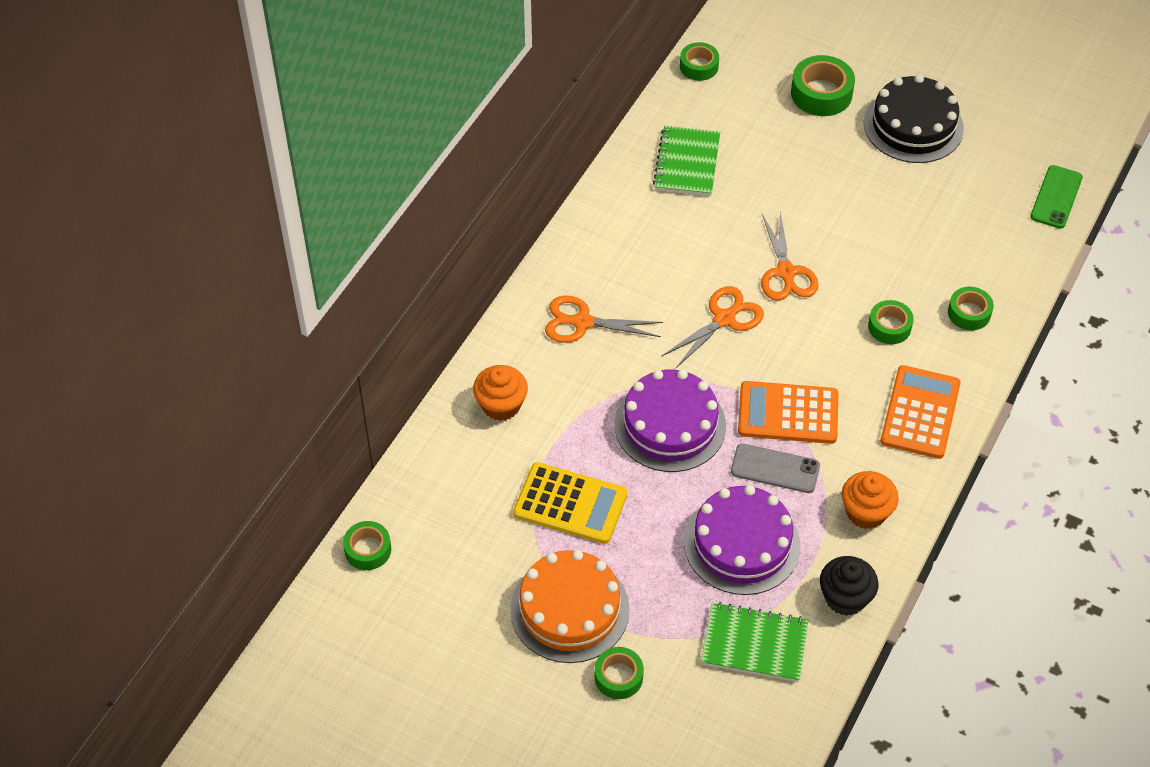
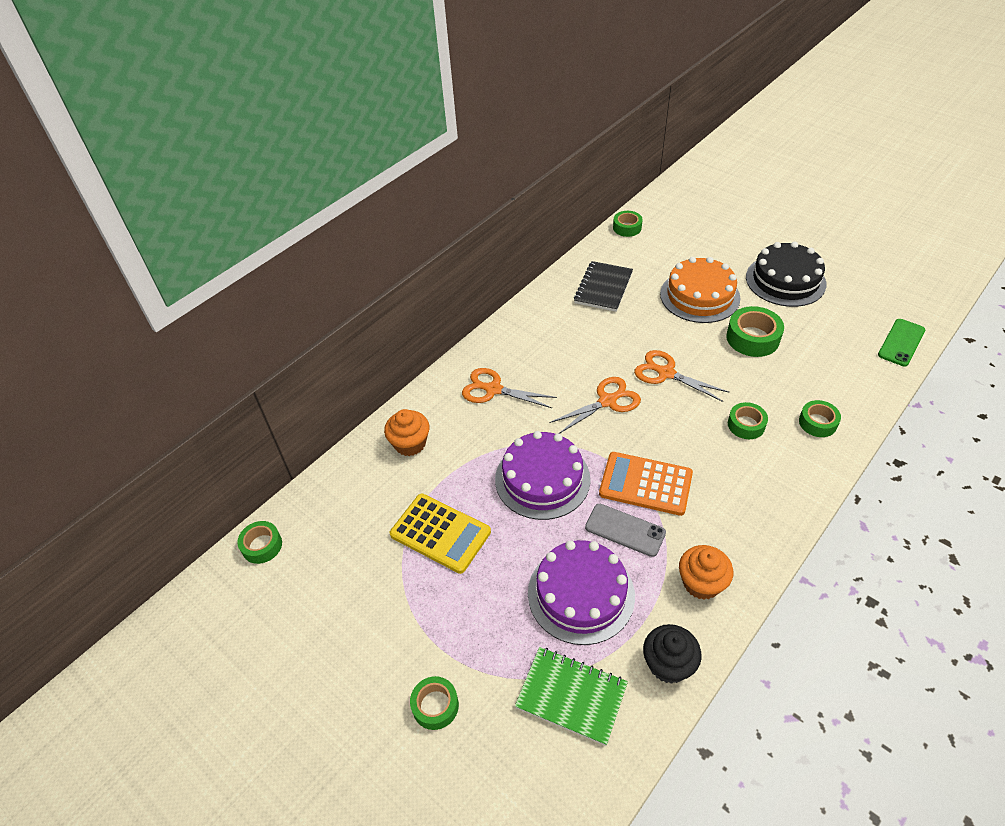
camera: 15 degrees right, 5 degrees down
(569, 609) = (411, 629): orange cake -> orange cake (699, 296)
(686, 163) = (603, 288): green notebook -> black notebook
(786, 273) = (665, 373): orange scissors -> orange scissors turned 120 degrees clockwise
(821, 93) = (716, 253): green tape -> green tape (752, 338)
(920, 413) = (764, 500): orange calculator -> none

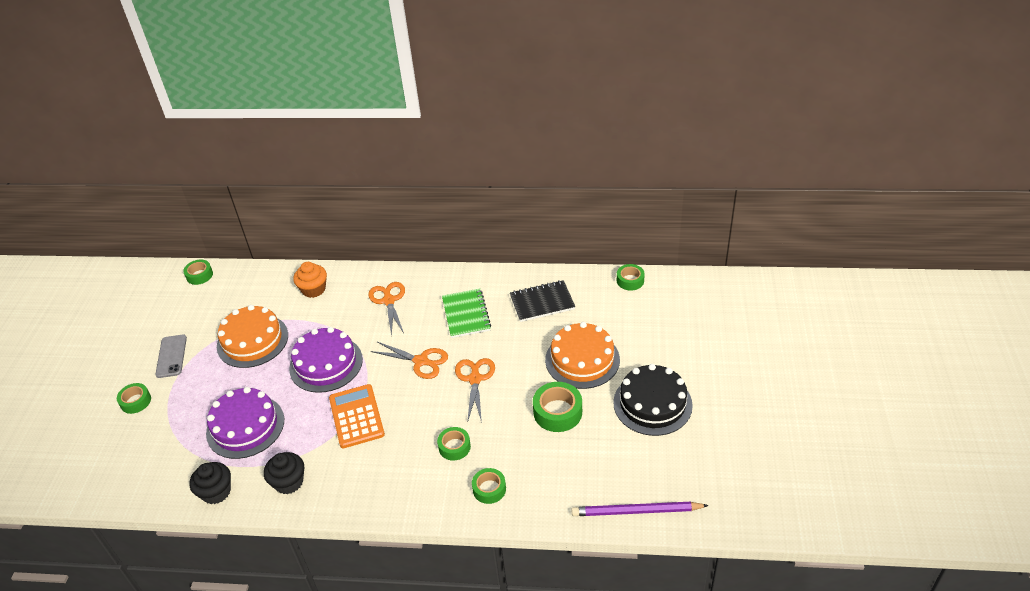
camera: 55 degrees right, 5 degrees down
(440, 533) = (252, 341): yellow calculator -> orange cake
(571, 696) = (171, 456): green notebook -> green notebook (466, 314)
(625, 530) = (309, 424): grey phone -> grey phone (171, 356)
(701, 583) = (289, 482): orange cupcake -> black cupcake
(901, 342) = (636, 511): green phone -> purple pencil

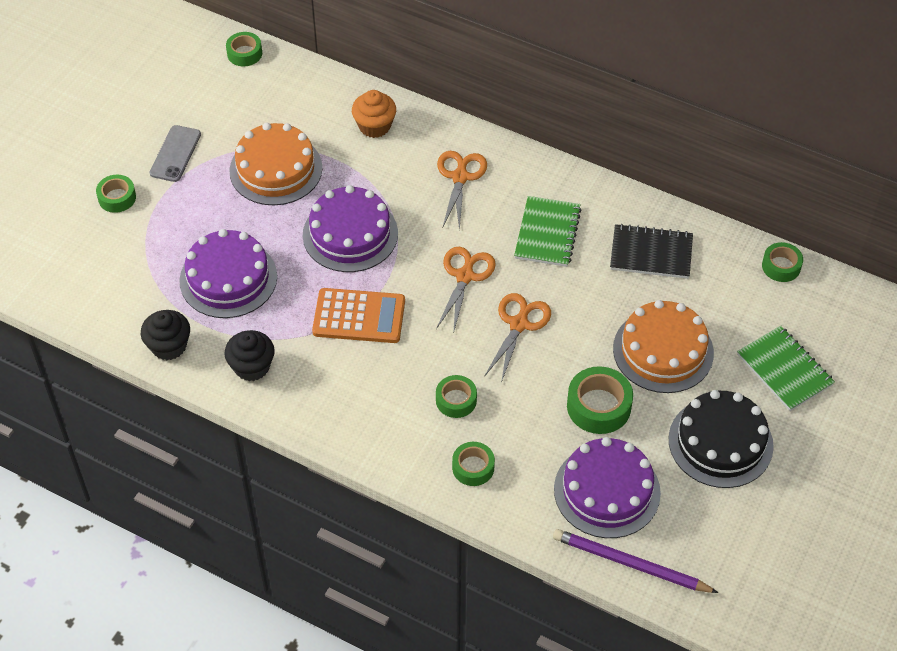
camera: 20 degrees right, 10 degrees up
(356, 416) = (359, 316): orange calculator -> orange calculator turned 90 degrees clockwise
(421, 361) = (465, 275): orange scissors -> orange scissors turned 120 degrees counterclockwise
(593, 467) = (607, 491): none -> purple cake
(668, 342) = (784, 370): none -> green notebook

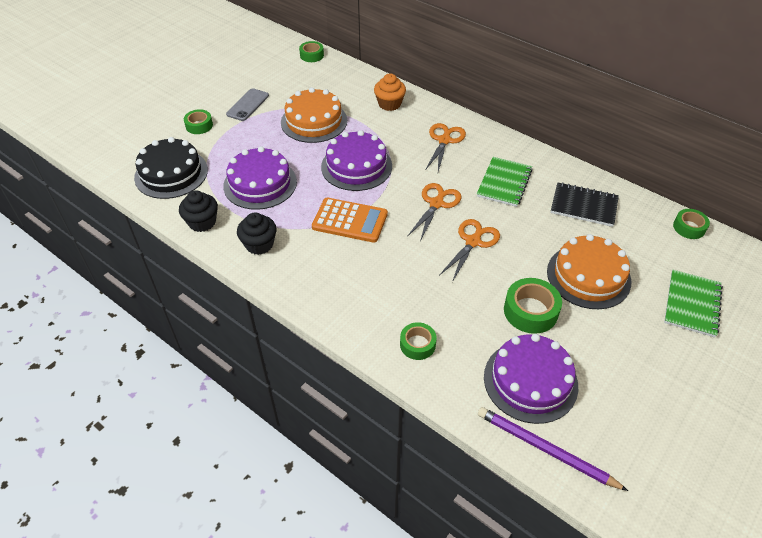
camera: 10 degrees right, 5 degrees down
(456, 400) = (413, 290): green tape -> none
(720, 442) = (634, 355): black cake -> black cake (171, 173)
(784, 370) = (692, 304): green notebook -> green notebook turned 45 degrees clockwise

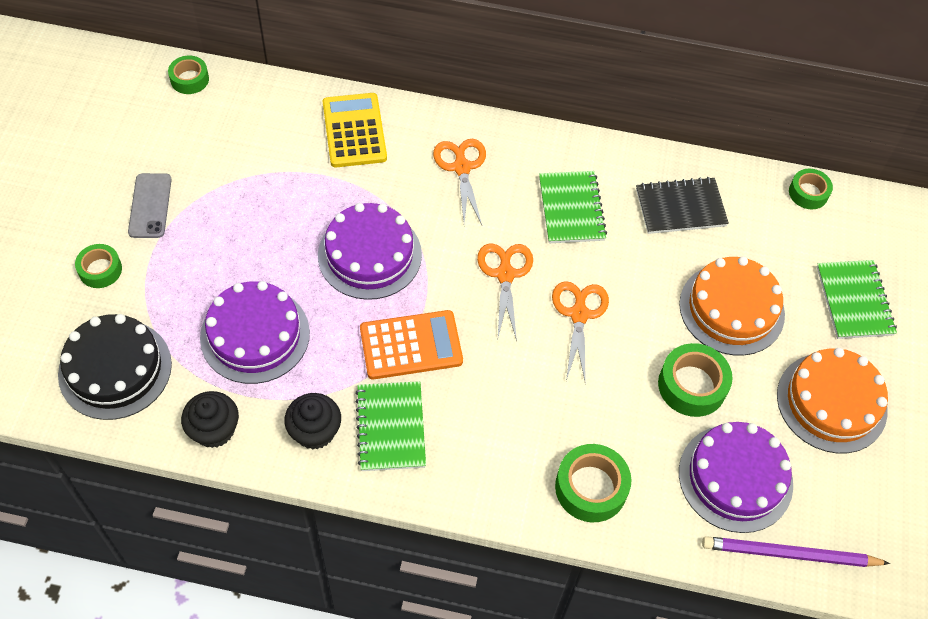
camera: 30 degrees left, 10 degrees up
(307, 259) = (390, 427): none -> green notebook
(314, 121) = (266, 200): orange cake -> orange cake (831, 402)
(389, 104) = (354, 131): orange cupcake -> yellow calculator
(417, 344) = (591, 488): green tape -> green tape, size x1.56

